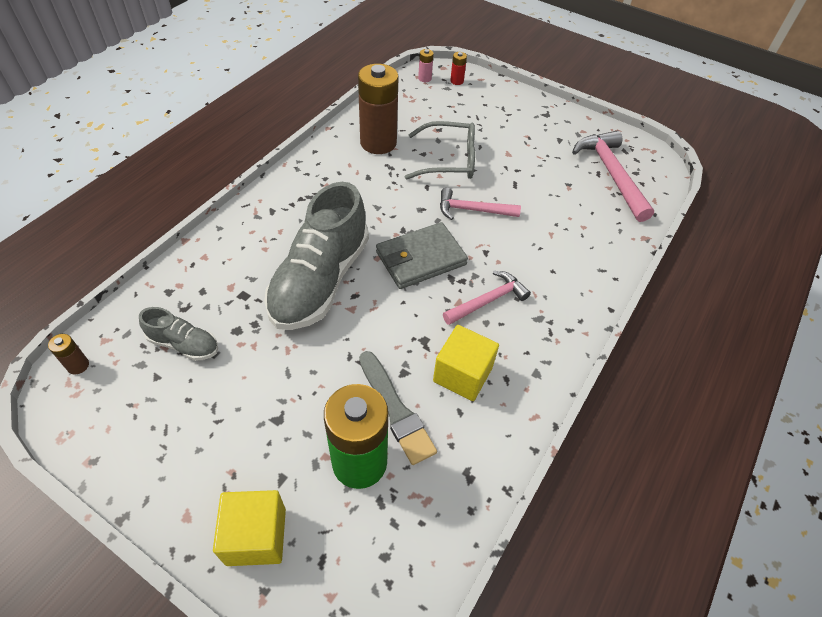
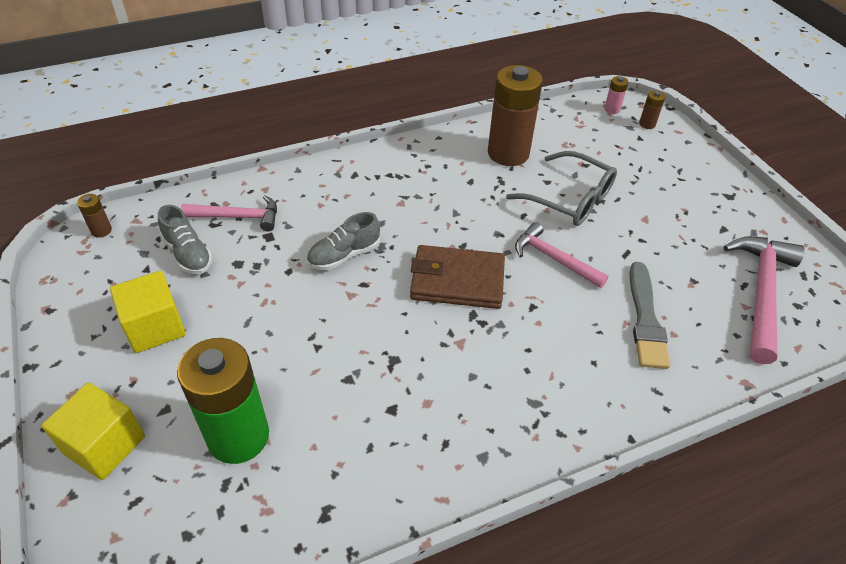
camera: 35 degrees right, 5 degrees down
(320, 280) = (344, 255): grey shoe -> grey shoe, size x0.47
(396, 410) = (311, 409): grey brush -> grey brush (645, 319)
(420, 258) = (457, 281): grey wallet -> brown wallet
(457, 81) = (647, 124): red battery -> brown battery
(462, 374) = (403, 413): yellow cube -> yellow cube (155, 327)
(488, 300) = (492, 355): pink hammer -> pink hammer (238, 217)

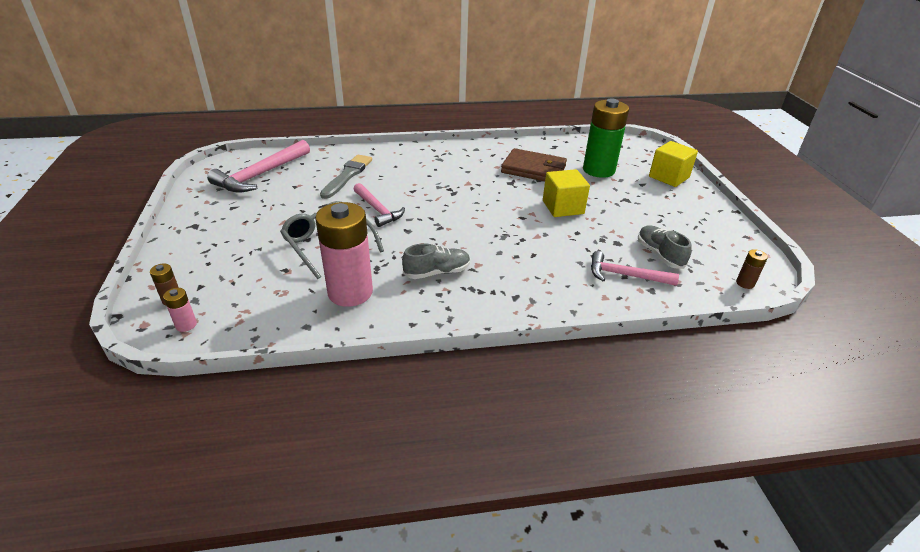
camera: 165 degrees left, 10 degrees down
(155, 327) = (664, 217): yellow cube -> yellow cube (563, 207)
(344, 255) = (534, 235): grey shoe -> grey shoe (437, 272)
(457, 281) = (455, 209): brown wallet -> brown wallet (533, 169)
(508, 153) = (350, 292): brown battery -> pink battery

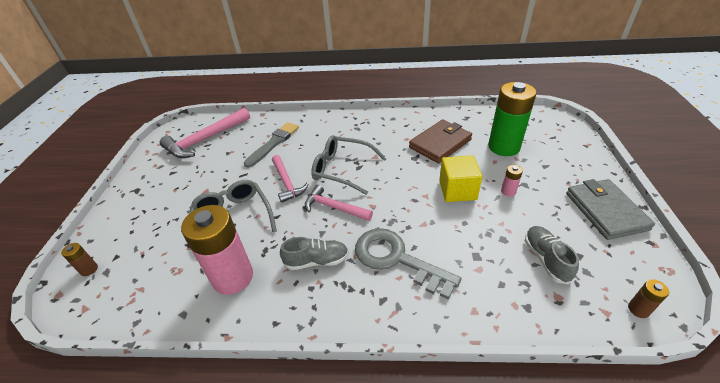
camera: 15 degrees right, 5 degrees up
(186, 325) = (88, 300): pink battery -> pink battery (508, 191)
(436, 195) = (342, 169): none -> grey glasses
(519, 265) = (396, 259): none -> grey key
(533, 169) = (440, 143): brown wallet -> brown wallet turned 75 degrees counterclockwise
(625, 275) = (502, 284): pink hammer -> pink hammer (334, 207)
(669, 177) = (575, 159): yellow cube -> none
(704, 216) = (605, 211): none -> grey wallet

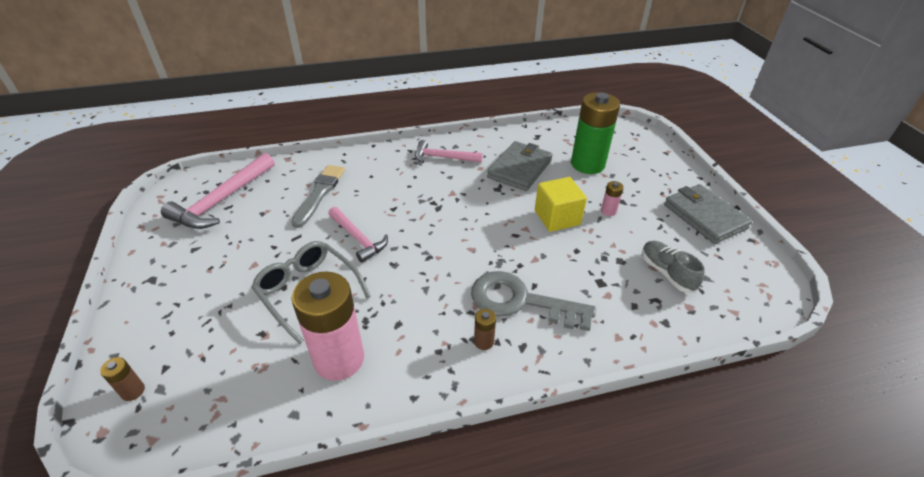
camera: 20 degrees left, 0 degrees up
(316, 261) = (433, 320): grey shoe -> none
(334, 207) = (428, 258): pink hammer -> pink hammer (443, 158)
(342, 169) = (420, 213): grey glasses -> none
(440, 143) = (519, 169): brown wallet -> grey wallet
(638, 309) = (760, 303): brown battery -> brown battery (483, 342)

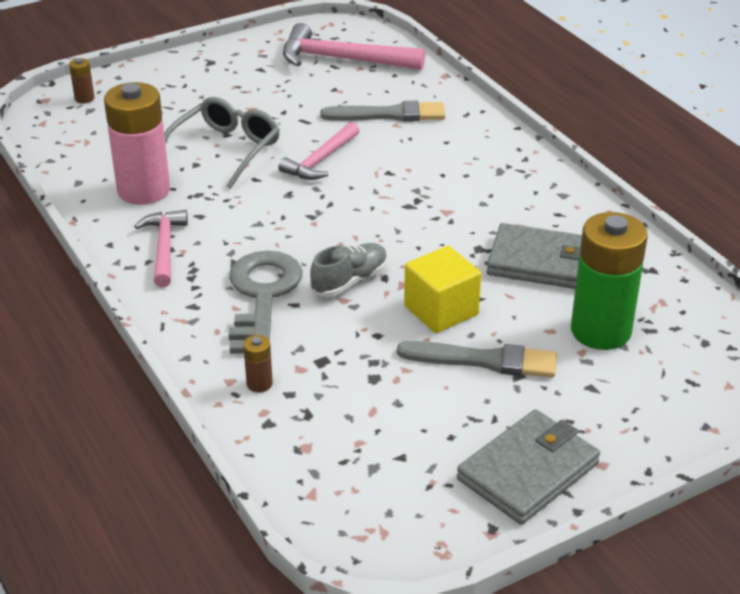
camera: 75 degrees right, 5 degrees down
(443, 158) = (525, 189): pink hammer -> pink hammer (164, 248)
(483, 342) = (191, 277): brown battery -> brown battery (259, 384)
(608, 211) = (484, 360): pink battery -> grey brush
(667, 273) = (366, 424): grey shoe -> grey shoe (349, 281)

